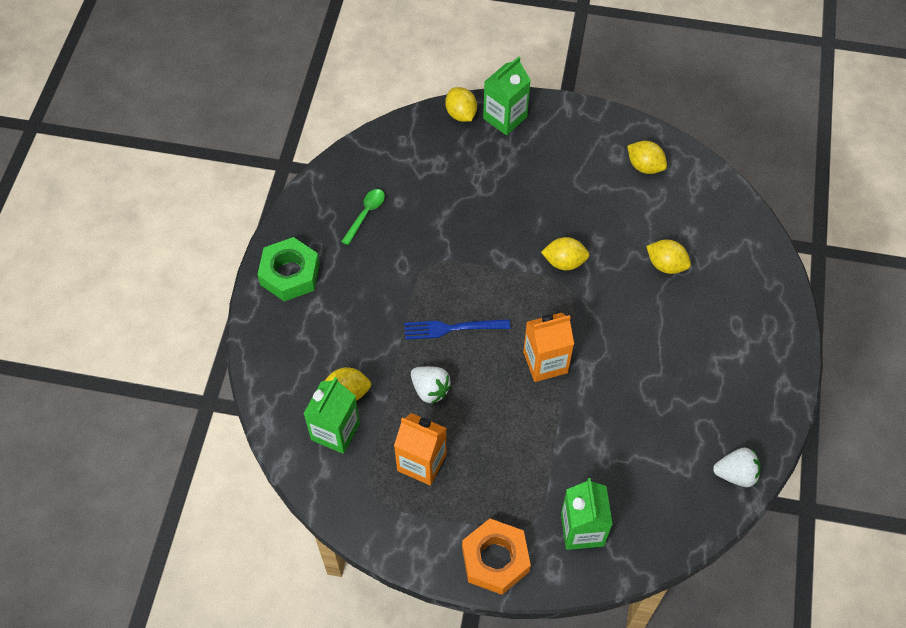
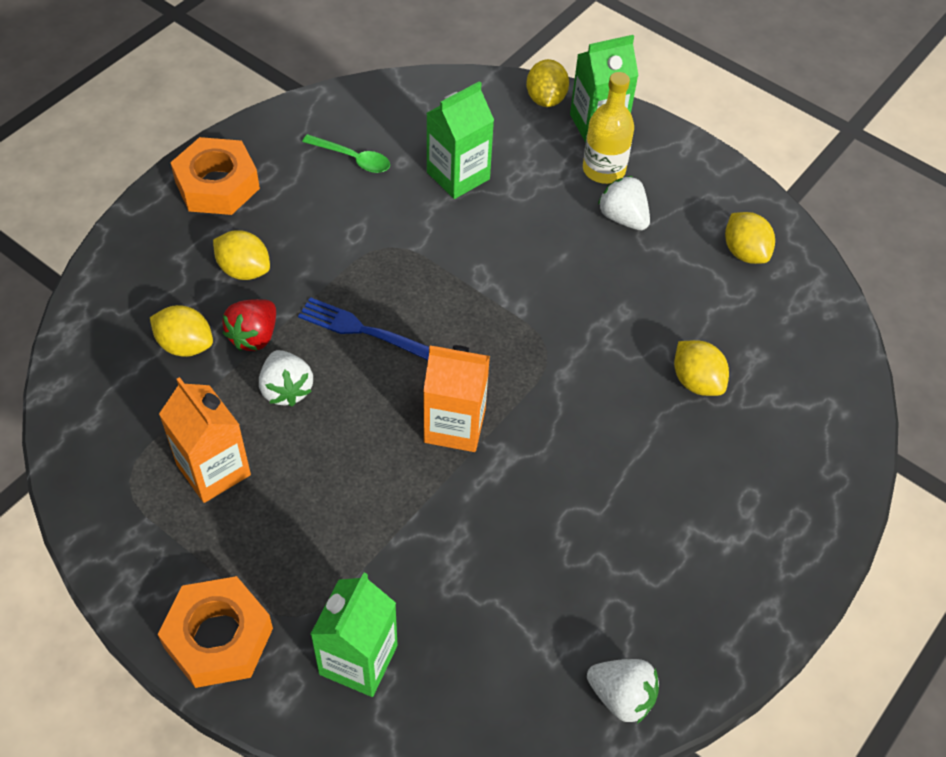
camera: 25 degrees right, 5 degrees down
(290, 274) = (217, 185): green nut -> orange nut
(335, 431) = (138, 382): green carton -> green carton (458, 175)
(366, 214) = (353, 159): green spoon -> green spoon turned 60 degrees clockwise
(386, 365) = (254, 336): none -> red strawberry
(528, 148) = (603, 169): none -> yellow bottle
(560, 177) = (623, 218): none -> white strawberry
(564, 262) = (561, 318): yellow lemon -> yellow lemon (244, 270)

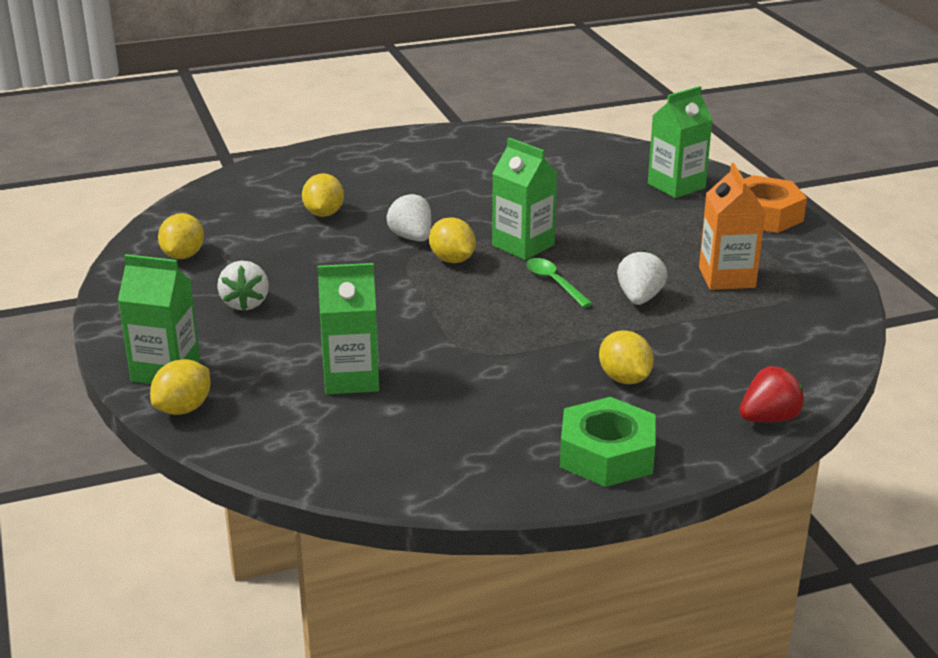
camera: 145 degrees left, 25 degrees down
(185, 345) = (712, 348): yellow lemon -> yellow lemon (452, 260)
(217, 185) = (606, 454): orange nut -> green nut
(254, 336) = (645, 334): red strawberry -> red strawberry (769, 418)
(353, 159) = (441, 427): green spoon -> green spoon (554, 282)
(363, 330) = (547, 309): blue fork -> none
(454, 425) = (523, 245): orange carton -> green carton
(603, 169) = (212, 338): yellow bottle -> none
(621, 697) = (531, 139): white strawberry -> white strawberry (411, 238)

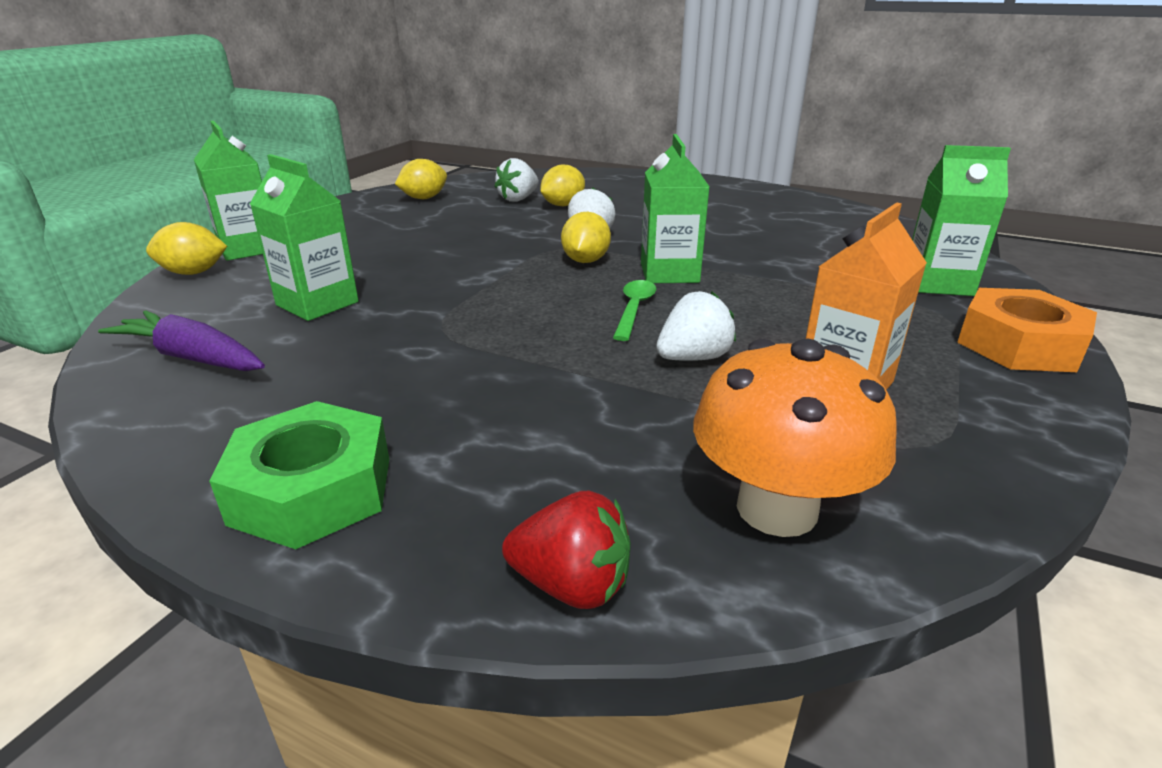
camera: 45 degrees right, 0 degrees up
(245, 303) = (386, 233): white strawberry -> white strawberry (518, 199)
(371, 448) = (193, 358): none -> purple carrot
(624, 379) = (509, 423): yellow lemon -> none
(787, 351) = (776, 508): none -> orange mushroom

